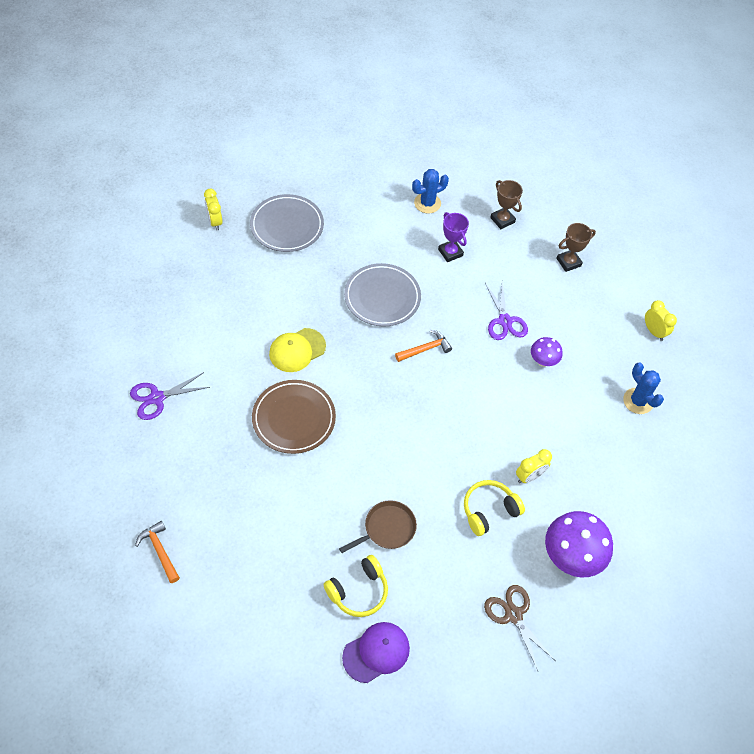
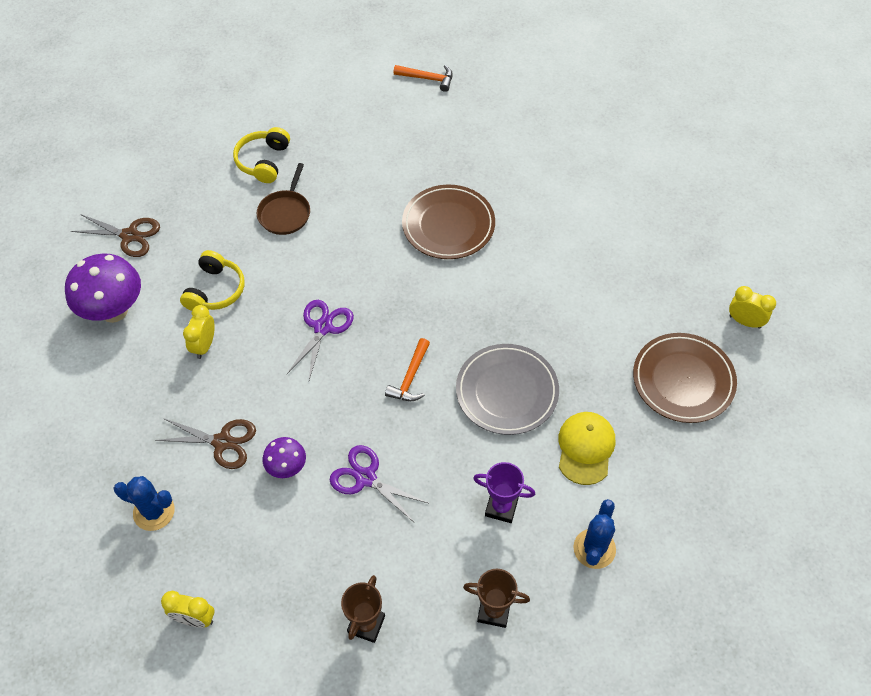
camera: 140 degrees right, 0 degrees up
(157, 398) = (566, 153): purple scissors -> purple scissors (323, 327)
(287, 226) = (683, 380): grey plate -> brown plate
(297, 350) = (516, 276): yellow cap -> yellow cap (585, 448)
(376, 652) = (213, 140): purple cap -> none
(568, 406) = (222, 442): none -> brown scissors

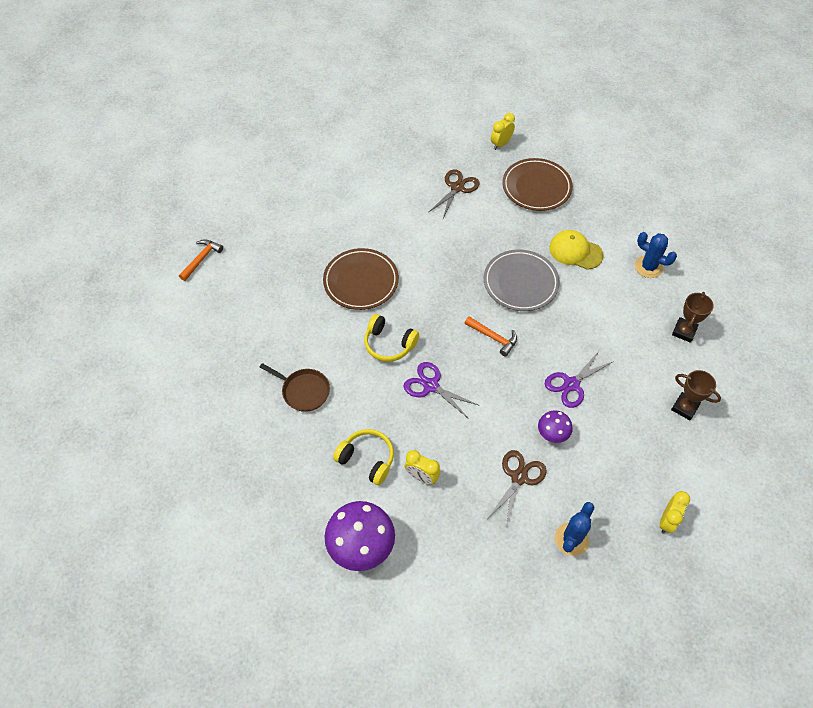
camera: 75 degrees left, 0 degrees up
(129, 236) = (279, 523): brown scissors -> brown scissors (457, 188)
(263, 161) = (238, 397): yellow headphones -> yellow headphones (389, 344)
(501, 507) = (610, 308): purple trophy -> none

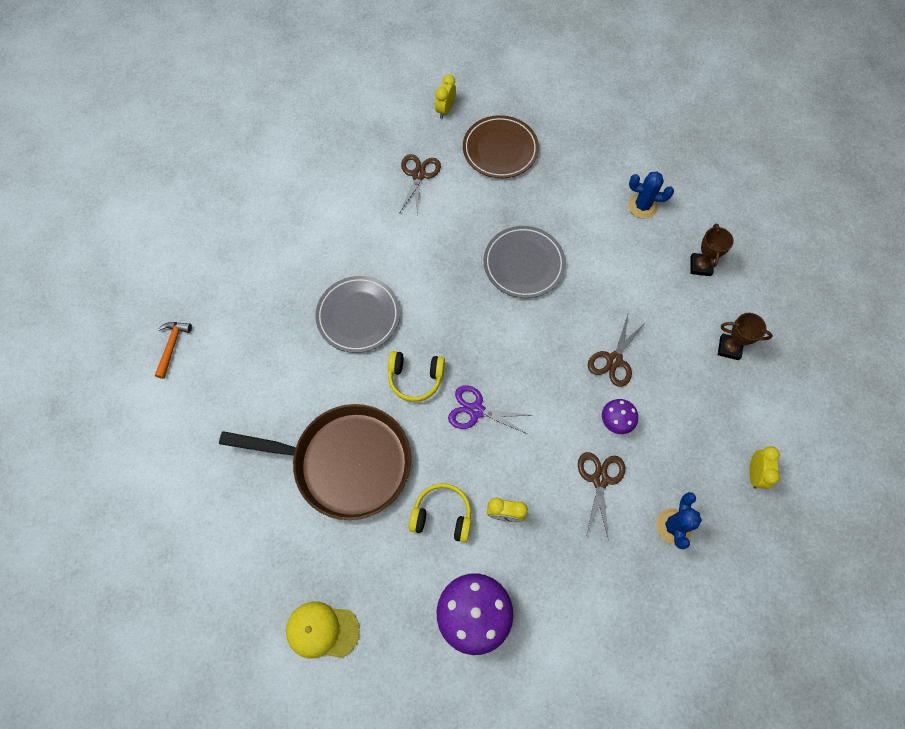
camera: 20 degrees left, 10 degrees up
(304, 391) = (346, 462): brown pan -> brown pan, size x2.19
(361, 281) = (358, 316): brown plate -> grey plate
(493, 337) = (519, 335): orange hammer -> none
(571, 384) = (614, 360): purple scissors -> brown scissors
(575, 251) = (565, 211): yellow cap -> yellow cap (322, 630)

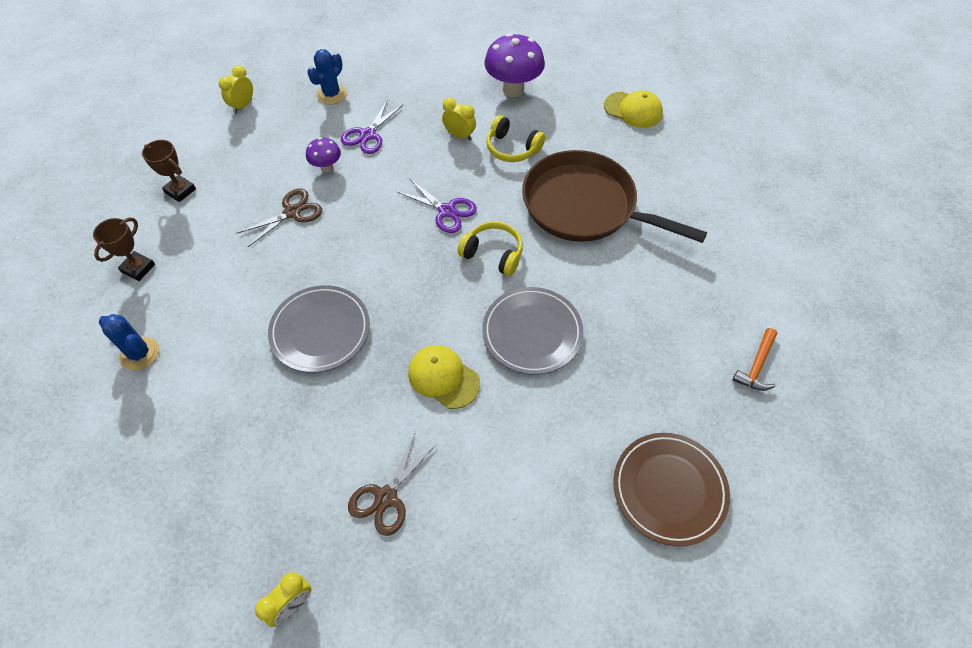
camera: 160 degrees left, 10 degrees down
(414, 259) = (443, 377): none -> yellow cap
(500, 149) = (255, 498): brown plate -> brown plate (669, 489)
(600, 479) = (367, 135): brown scissors -> purple scissors

